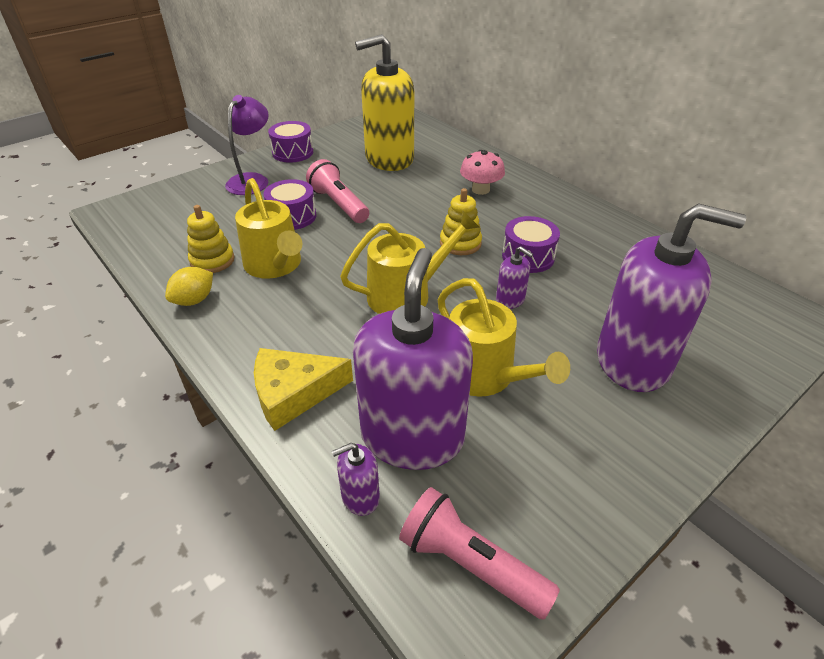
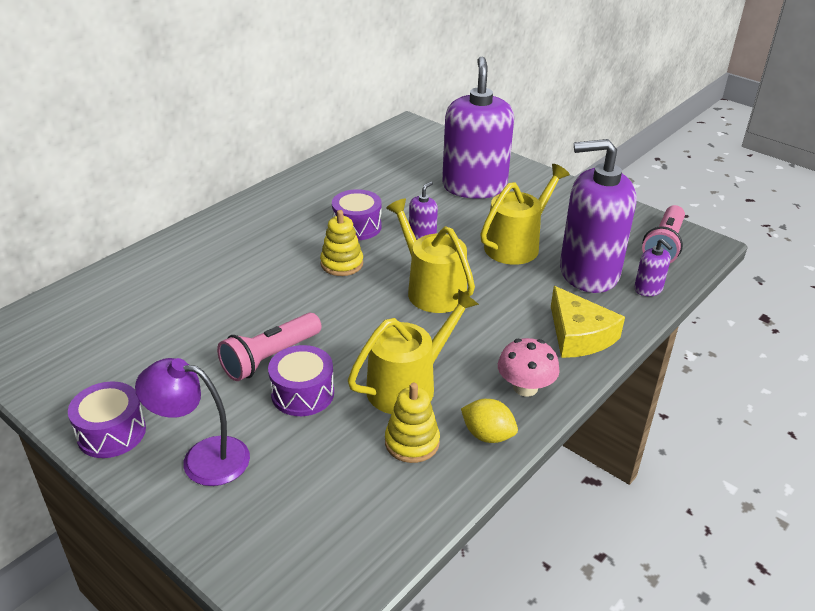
camera: 100 degrees left, 5 degrees down
(389, 159) = (146, 330): yellow soap dispenser -> none
(480, 190) = (232, 255): pink mushroom -> pink mushroom (525, 387)

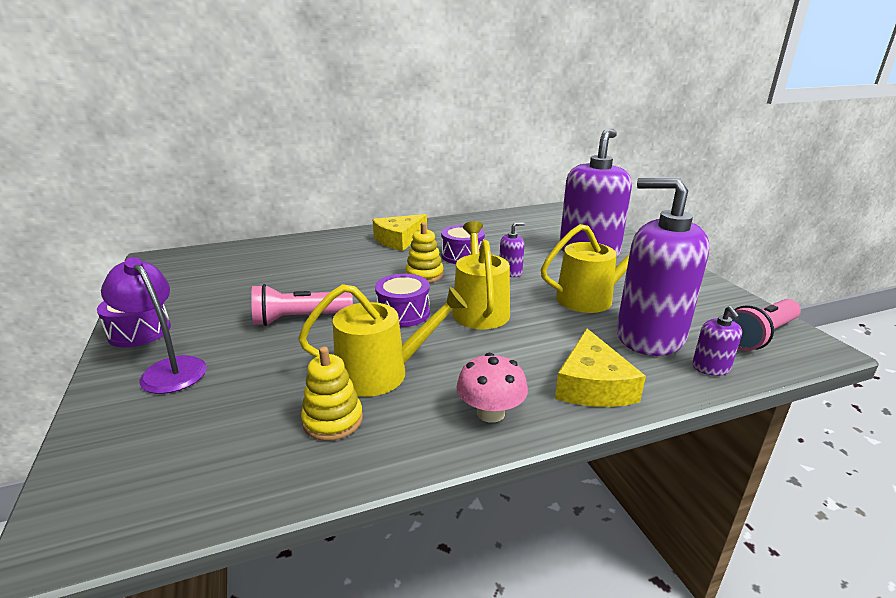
camera: 30 degrees right, 10 degrees down
(267, 223) = (399, 240): none -> yellow cheese
(302, 393) = (292, 350): purple drum -> purple drum (403, 313)
(487, 435) = (409, 442): yellow lemon -> none

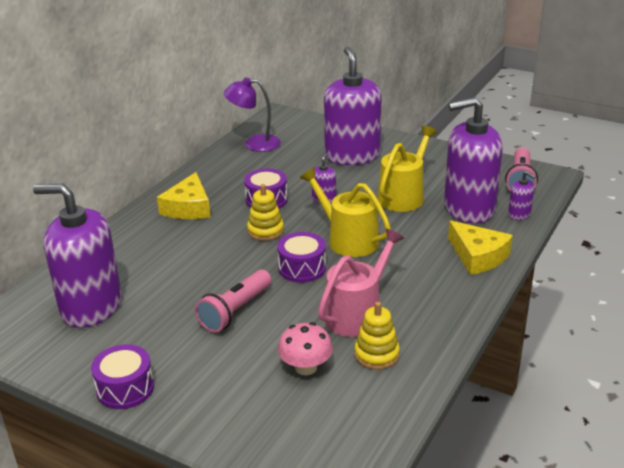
camera: 40 degrees left, 5 degrees up
(167, 369) = (211, 394): purple lamp -> purple lamp (254, 144)
(230, 271) = (91, 307): none -> purple soap dispenser
(381, 373) = (357, 314): yellow watering can -> pink watering can
(490, 412) = (450, 301): pink mushroom -> pink mushroom (305, 367)

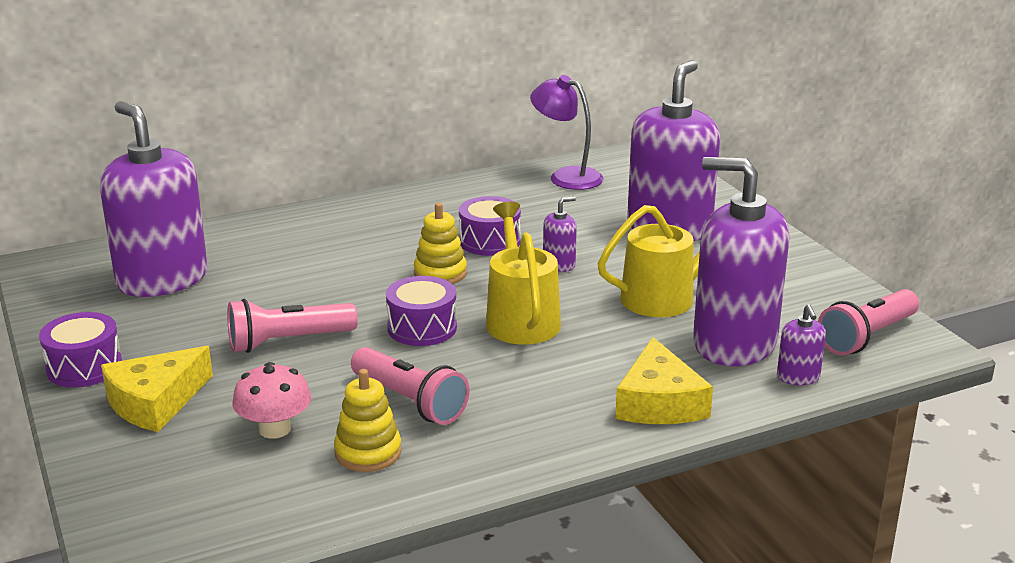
camera: 35 degrees right, 5 degrees down
(188, 207) = (393, 219): yellow cheese -> yellow cheese (155, 402)
(357, 314) = (410, 401): pink watering can -> pink flashlight

